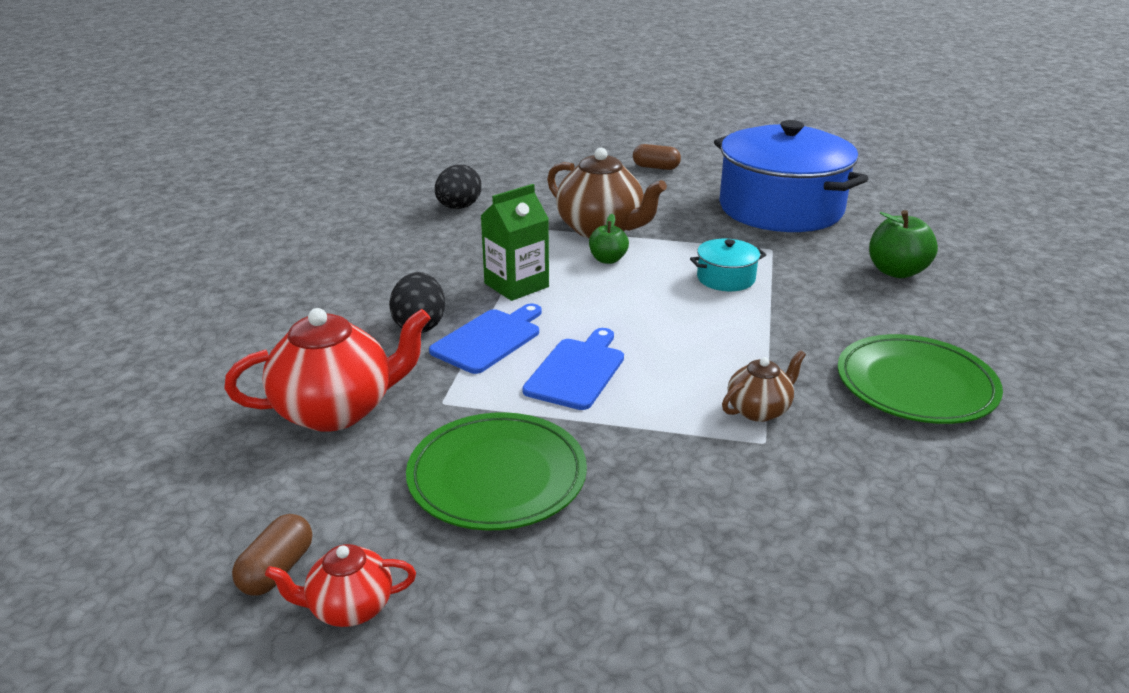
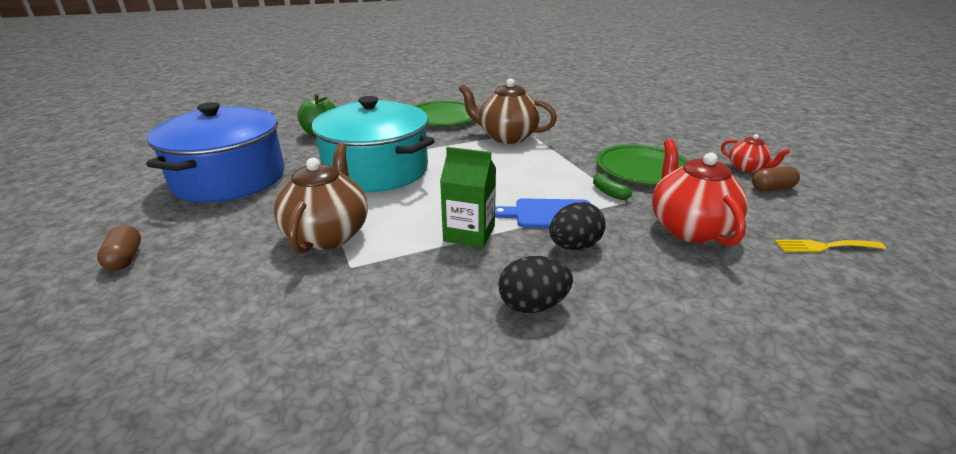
camera: 125 degrees left, 0 degrees up
(165, 481) = (824, 246): none -> yellow fork
(337, 410) = (689, 228): red teapot -> red teapot turned 45 degrees clockwise
(458, 207) = (328, 347): black egg -> black egg (533, 305)
(479, 403) = (608, 192): none -> green banana
(576, 371) = (539, 179): blue cutting board -> none
(608, 259) = (386, 213): green apple -> none
(726, 278) = (376, 170): turquoise pot -> turquoise pot, size x2.46
(759, 410) = (506, 137): brown teapot -> brown teapot, size x1.86

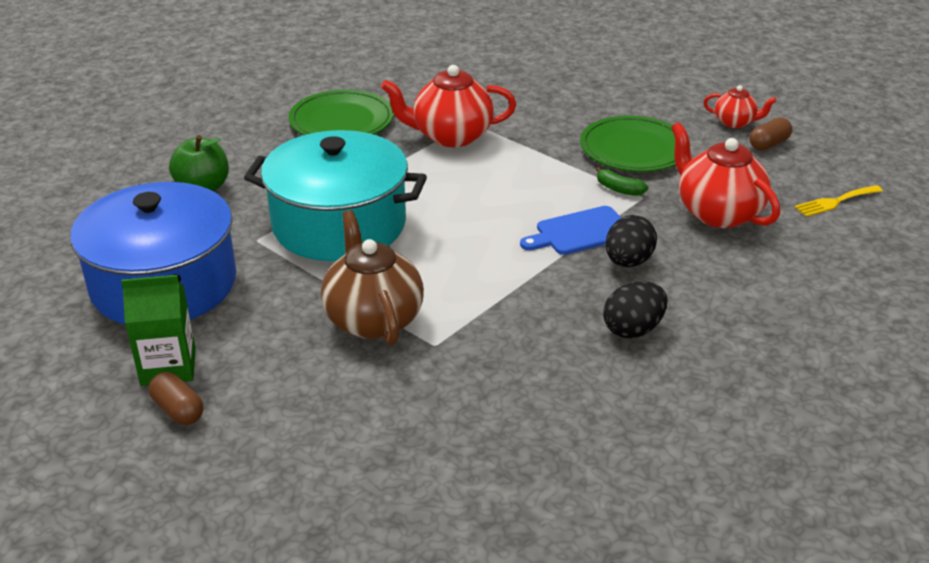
camera: 25 degrees left, 5 degrees up
(469, 233) = (518, 276): green carton -> green carton (168, 366)
(506, 137) = (451, 136): brown teapot -> red teapot

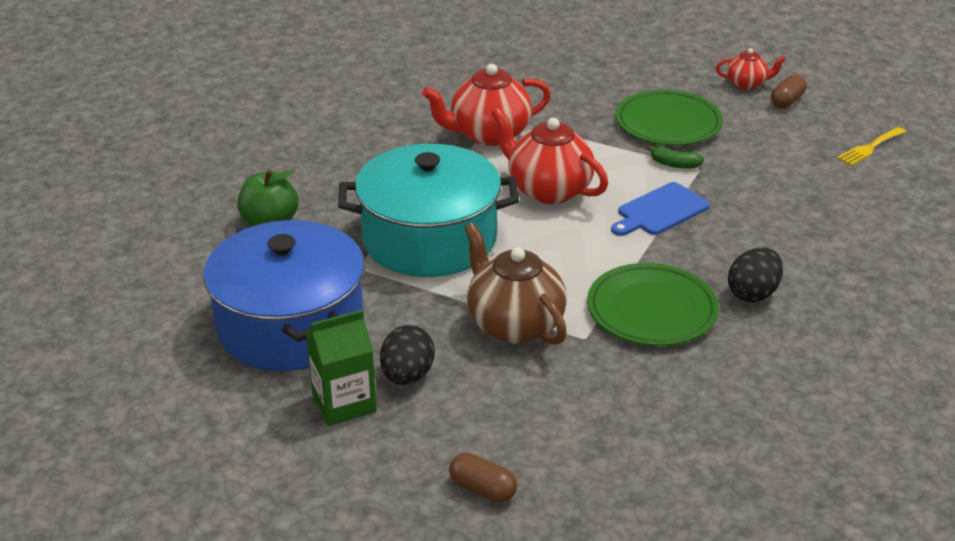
camera: 15 degrees left, 0 degrees up
(178, 410) = (379, 441): brown capsule -> brown capsule (482, 489)
(341, 121) = (371, 134): green plate -> green plate (651, 310)
(628, 262) = (717, 232): black egg -> black egg (407, 376)
(717, 213) = (773, 174): red teapot -> red teapot (548, 190)

